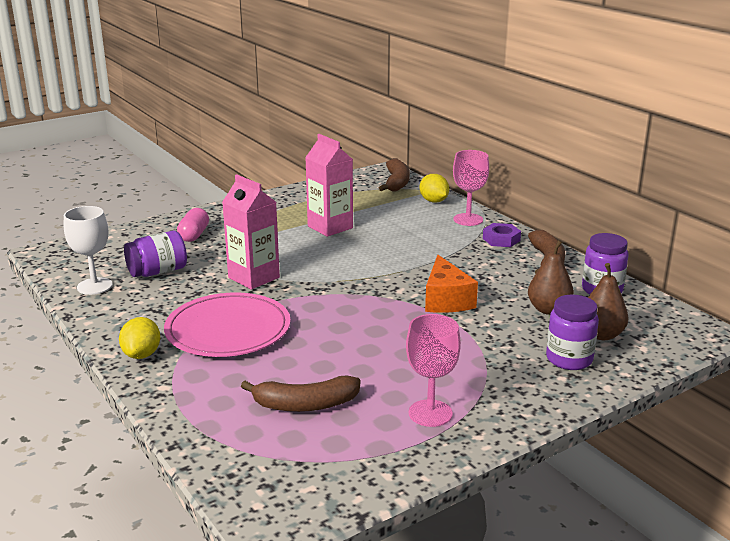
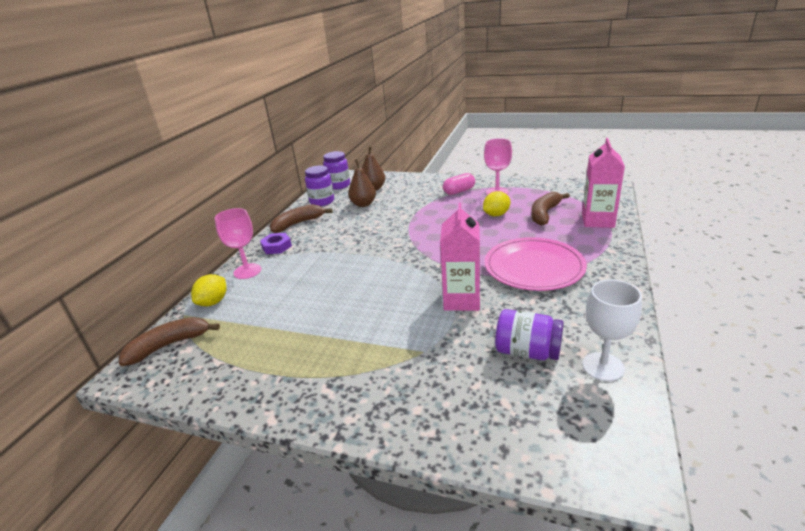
camera: 125 degrees left, 5 degrees up
(142, 354) = (609, 275): yellow lemon -> yellow lemon (496, 215)
(194, 235) = (437, 389): pink capsule -> pink capsule (459, 191)
(305, 405) = (544, 214): brown banana -> brown banana turned 105 degrees counterclockwise
(330, 227) = (326, 320): pink carton -> pink carton (598, 221)
(446, 300) = (390, 228): orange cheese -> none
(569, 359) = (407, 187): purple jar -> purple jar (339, 185)

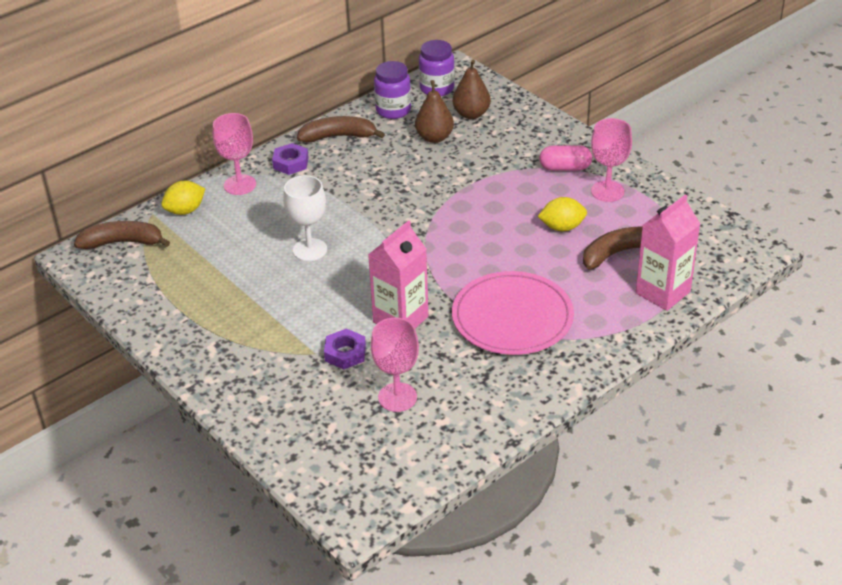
camera: 30 degrees right, 10 degrees up
(448, 340) = (345, 353): none -> purple nut
(527, 352) = (397, 397): purple jar -> pink goblet
(603, 366) = (441, 441): white goblet -> white goblet (310, 250)

